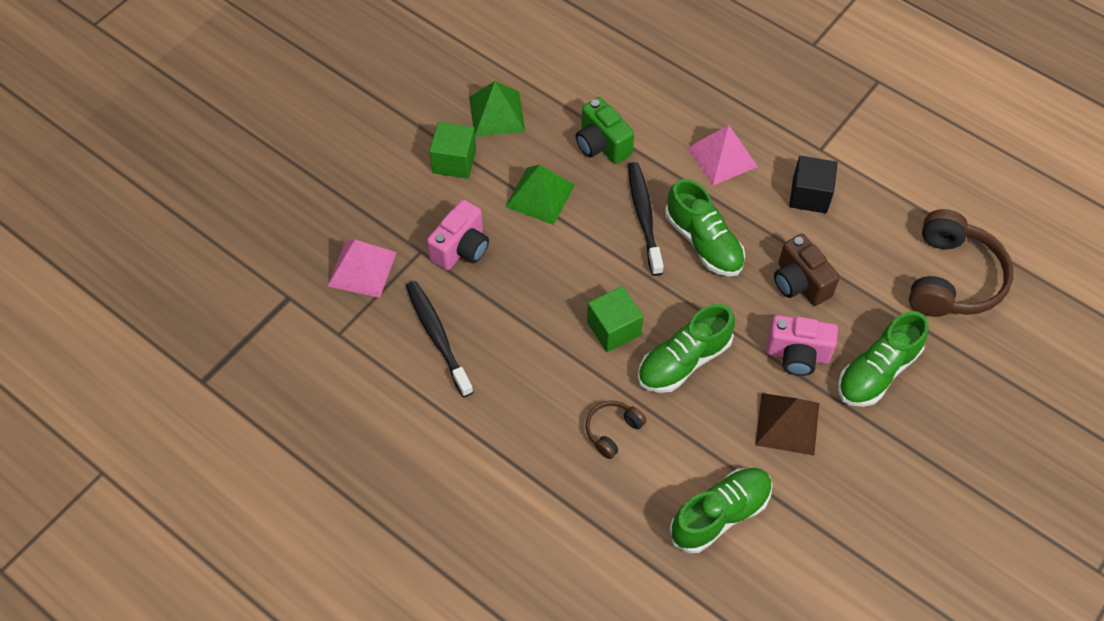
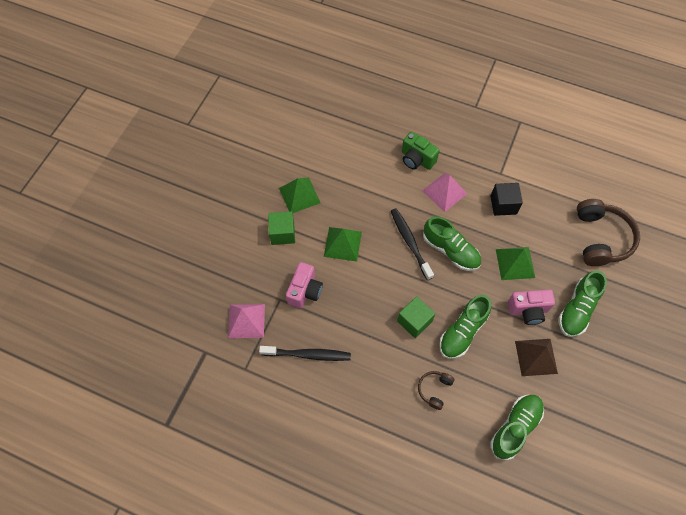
camera: 15 degrees left, 5 degrees up
(437, 336) = (308, 354): black toothbrush -> black toothbrush turned 135 degrees clockwise
(602, 145) = (370, 201): green camera -> green camera (416, 159)
(799, 283) = (515, 263): brown camera -> green pyramid

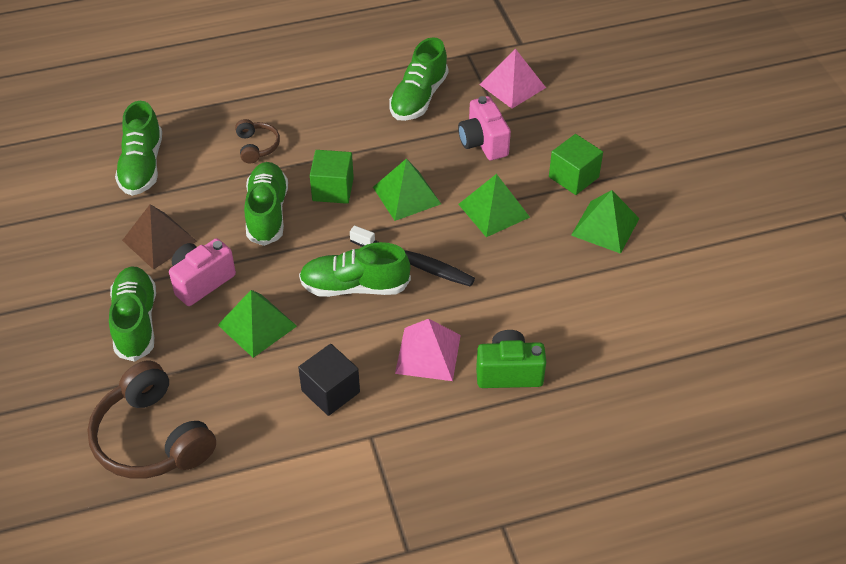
camera: 140 degrees right, 15 degrees down
(308, 354) = (418, 98): black toothbrush -> green shoe
(378, 287) = (406, 195): none -> green pyramid

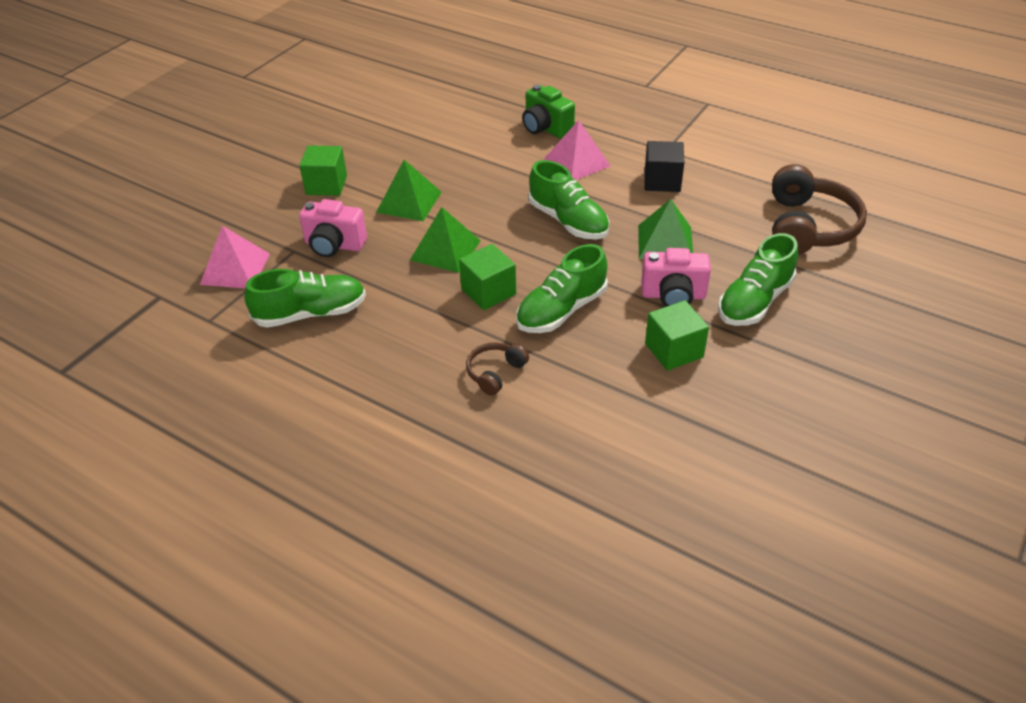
camera: 130 degrees left, 5 degrees down
(142, 166) = (617, 433): green shoe -> none
(159, 240) = (674, 350): brown pyramid -> green cube
(414, 263) = (509, 208): black toothbrush -> none
(483, 143) = (334, 245): pink camera -> pink camera turned 75 degrees clockwise
(605, 226) = (366, 150): green pyramid -> none

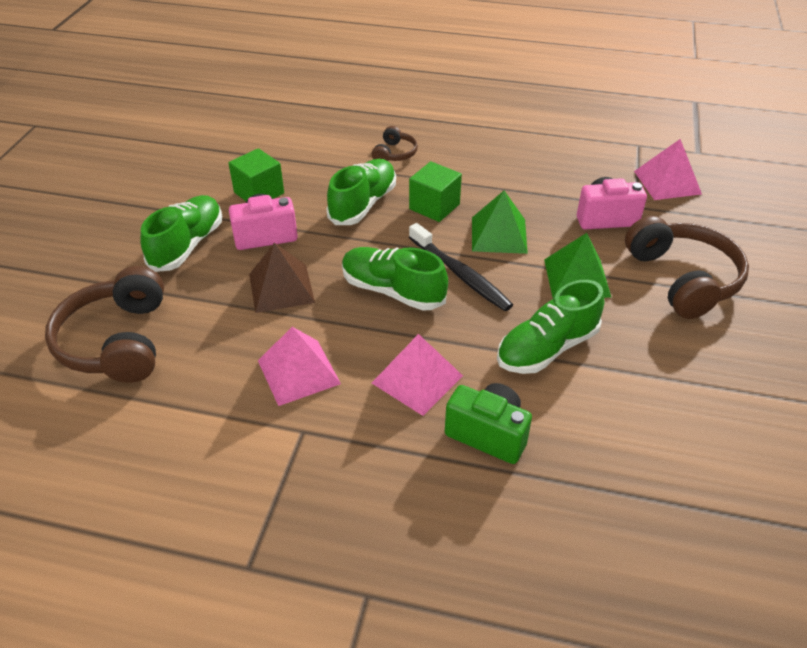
camera: 160 degrees right, 0 degrees up
(311, 313) = (567, 163): green shoe -> green shoe (547, 348)
(326, 185) = (683, 279): green cube -> brown headphones
(503, 223) = (460, 274): none -> black toothbrush
(662, 181) = (298, 372): black cube -> pink pyramid
(665, 242) = (281, 288): green pyramid -> brown pyramid

